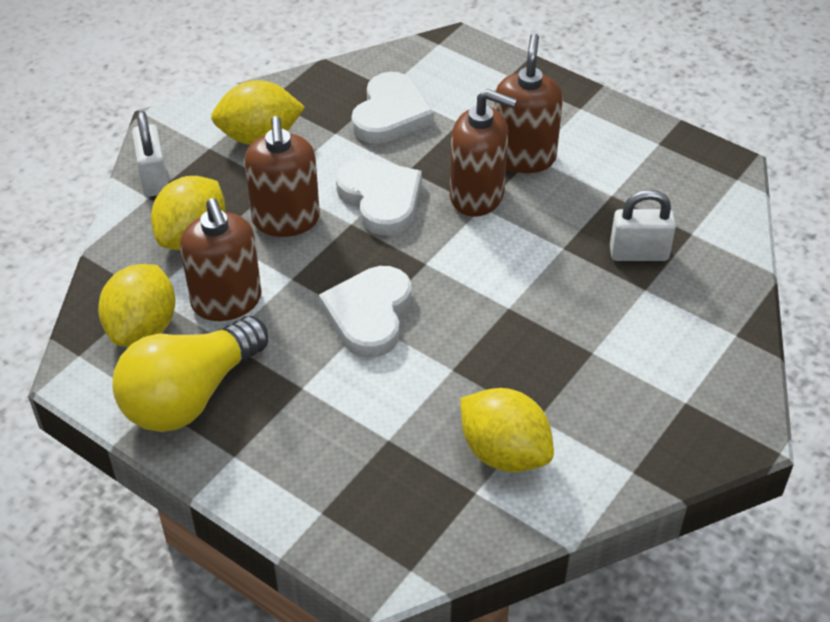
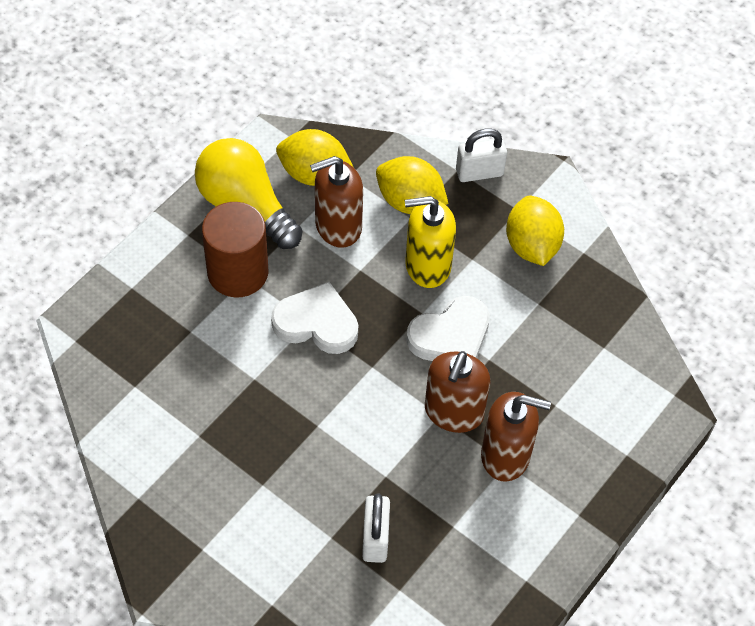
camera: 90 degrees right, 10 degrees up
(286, 220) = (427, 265): brown soap dispenser -> yellow soap dispenser
(296, 396) = (238, 272): none -> brown cylinder
(391, 114) = (565, 348): white heart -> none
(504, 452) = (168, 408): yellow lemon -> none

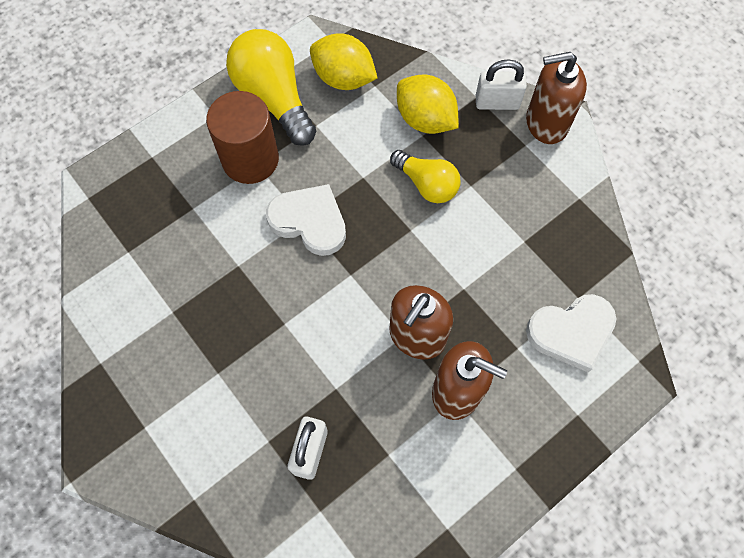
camera: 15 degrees right, 10 degrees up
(338, 226) = (353, 131): brown soap dispenser -> brown soap dispenser (546, 123)
(427, 265) = (427, 184): yellow soap dispenser -> yellow light bulb
(450, 336) = (432, 258): white heart -> white heart (571, 332)
(531, 246) = (530, 182): yellow lemon -> none

